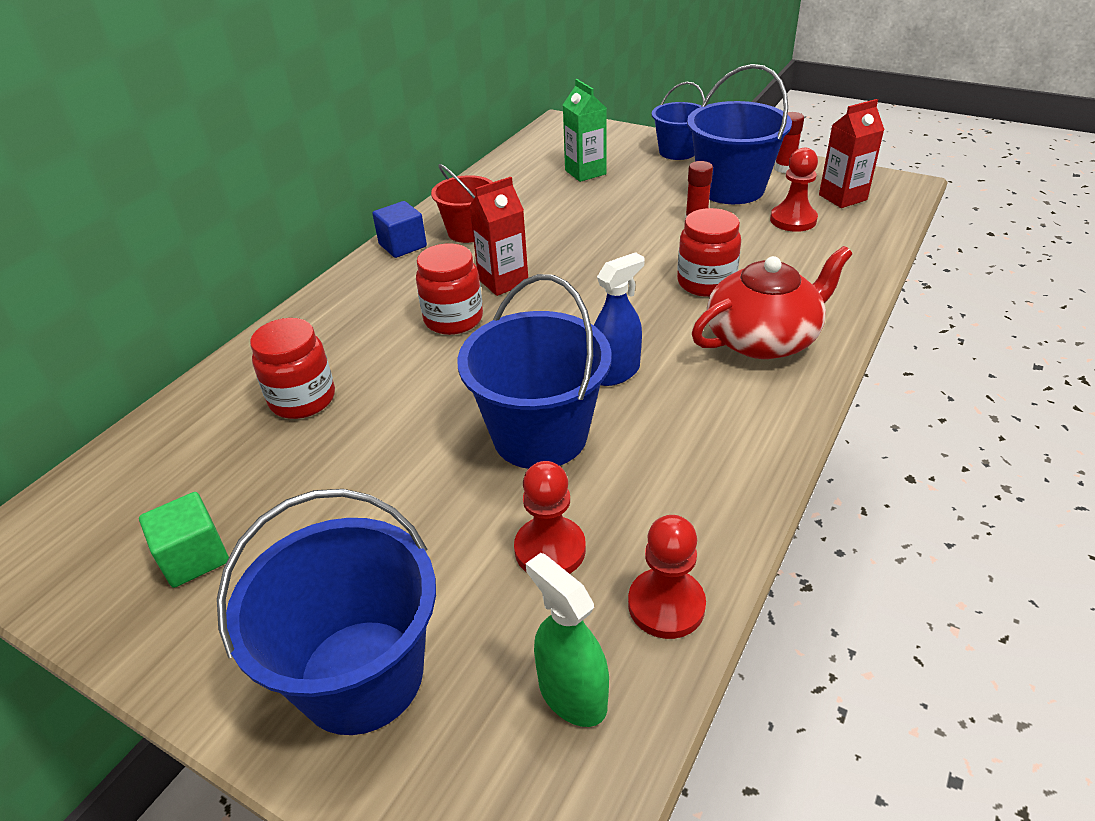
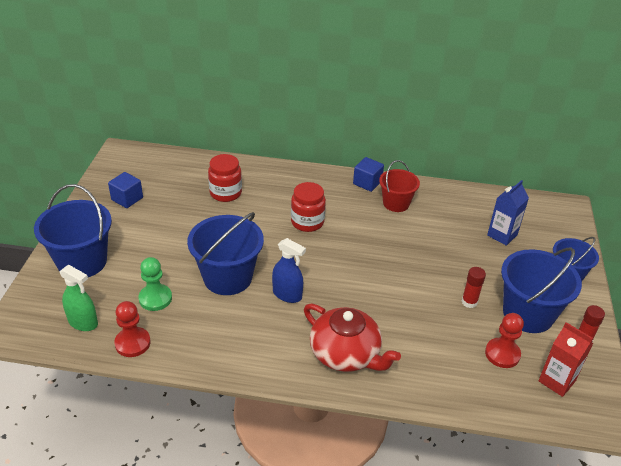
camera: 65 degrees right, 0 degrees up
(194, 557) = (127, 199): green cube -> blue cube
(503, 281) = (351, 231): red carton -> none
(550, 549) = (155, 298): red pawn -> green pawn
(572, 694) = (83, 322): green spray bottle -> green spray bottle turned 90 degrees clockwise
(585, 172) = (502, 235): green carton -> blue carton
(706, 283) = (394, 318): red jar -> none

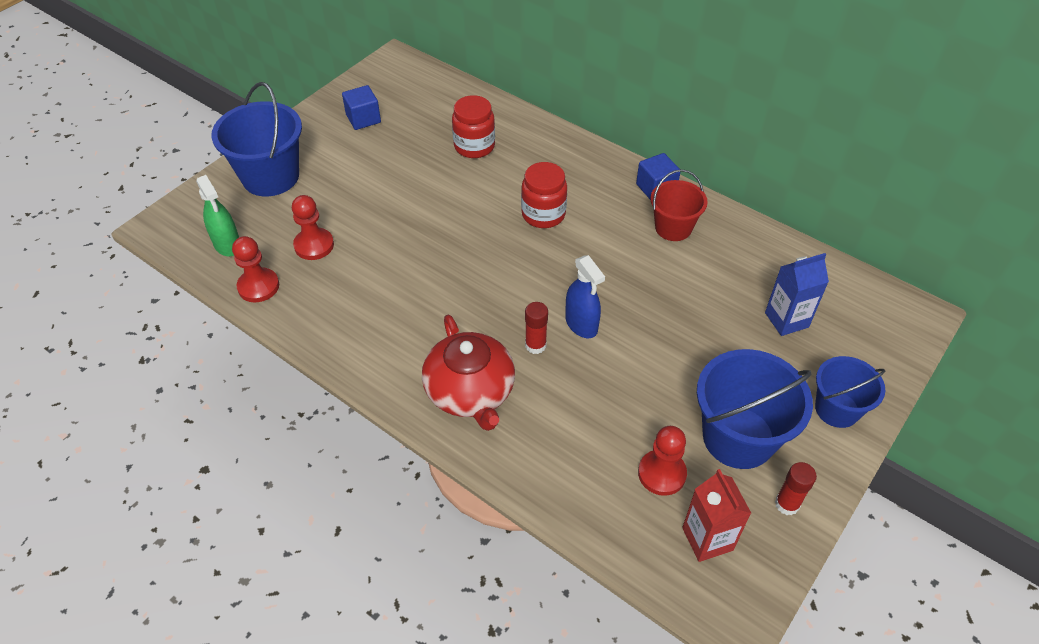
camera: 30 degrees right, 10 degrees up
(155, 298) = (314, 245): green pawn -> red pawn
(227, 277) = (405, 249): blue bucket -> none
(287, 294) = (456, 295): blue spray bottle -> blue spray bottle (581, 324)
(469, 302) = (670, 390): red glue stick -> red glue stick (535, 345)

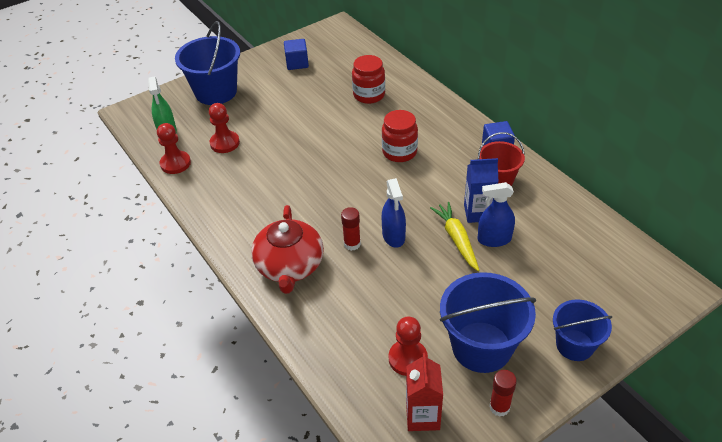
camera: 20 degrees right, 5 degrees down
(656, 312) = (457, 239): none -> yellow carrot
(699, 302) = (494, 239): none -> blue spray bottle
(786, 320) = (562, 267): blue carton -> blue carton (478, 213)

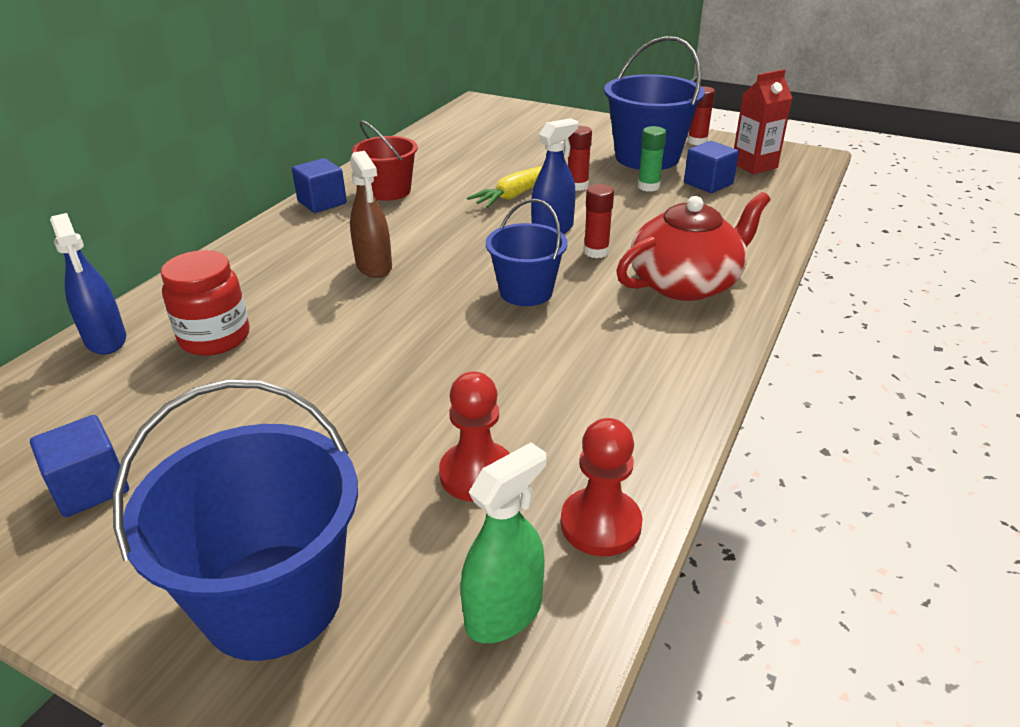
camera: 120 degrees left, 10 degrees down
(399, 152) = (374, 266): red jar -> brown spray bottle
(408, 359) = (708, 183): red pawn -> blue cube
(425, 317) = (648, 187): none -> green glue stick
(451, 276) = (577, 186): none -> red glue stick
(478, 213) = (460, 191): blue carton -> none
(494, 239) = (497, 176): blue spray bottle -> blue spray bottle (106, 340)
(574, 345) = (594, 127): blue bucket -> blue bucket (526, 292)

